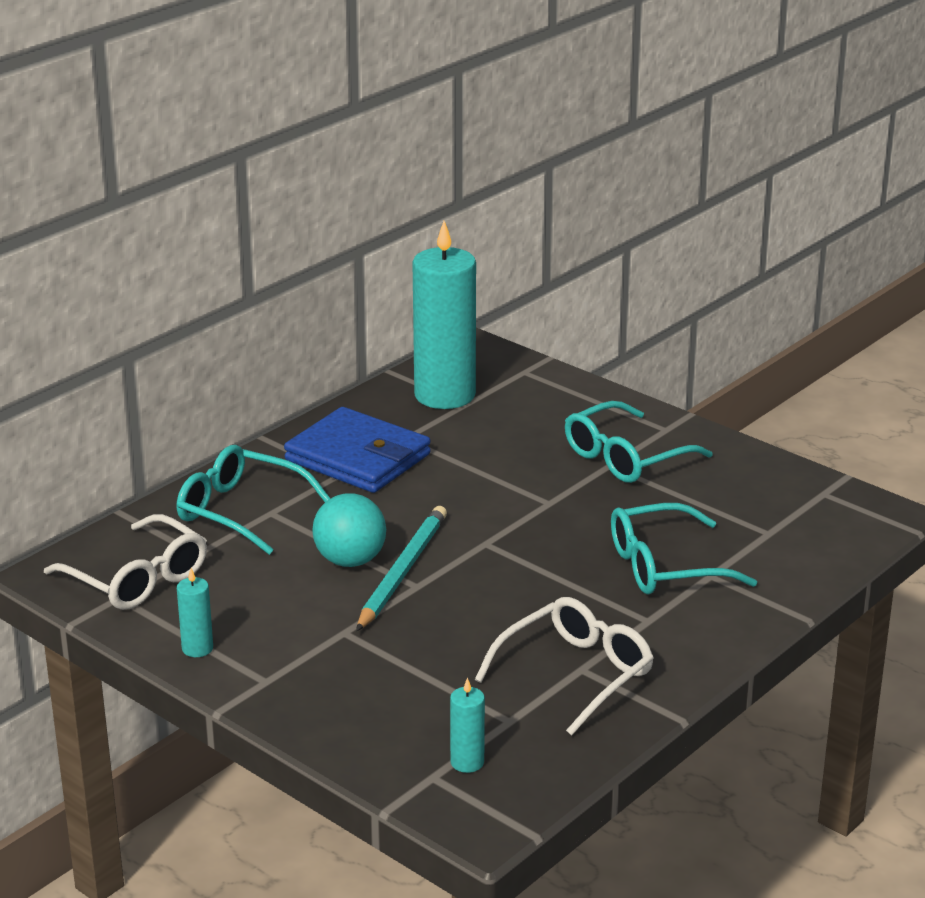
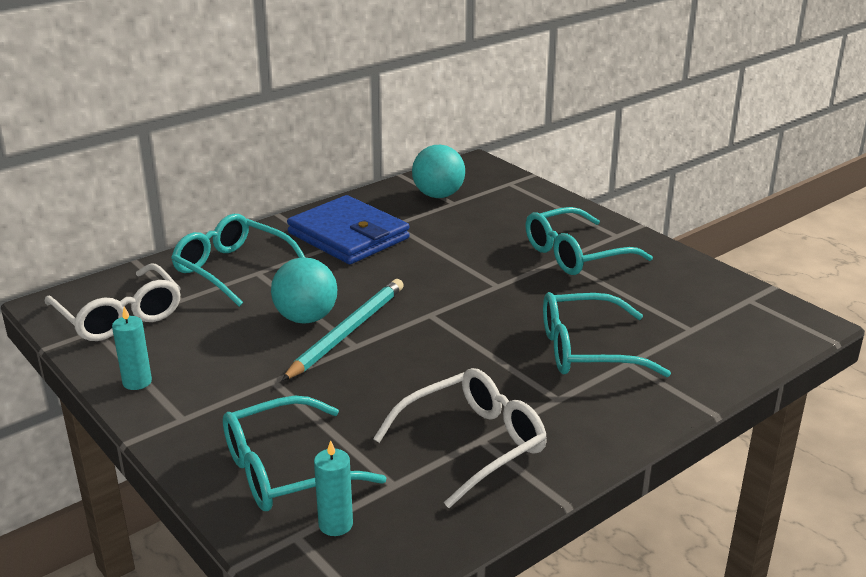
camera: 10 degrees right, 0 degrees up
(398, 718) = (287, 470): none -> turquoise glasses
(444, 395) = (438, 195): turquoise candle -> turquoise ball

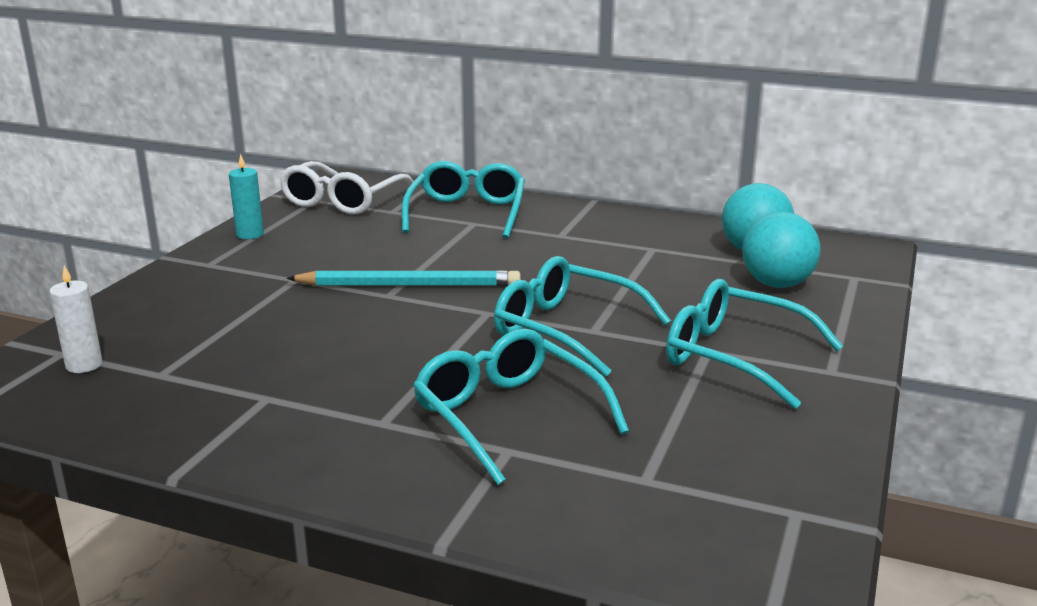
camera: 60 degrees right, 5 degrees down
(287, 470) = (157, 323): turquoise glasses -> turquoise glasses (567, 330)
(306, 318) = (415, 262): turquoise ball -> turquoise ball (777, 284)
(335, 524) = (84, 365): turquoise candle -> white candle
(348, 236) = (595, 237): blue wallet -> none
(472, 445) = (253, 395): white glasses -> none

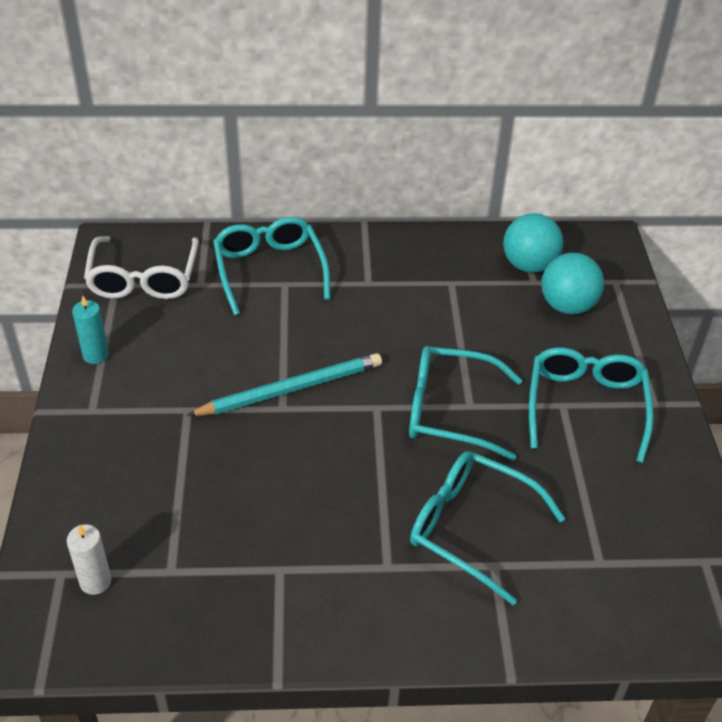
camera: 25 degrees left, 20 degrees up
(736, 357) = (586, 407): turquoise glasses -> turquoise glasses turned 90 degrees clockwise

